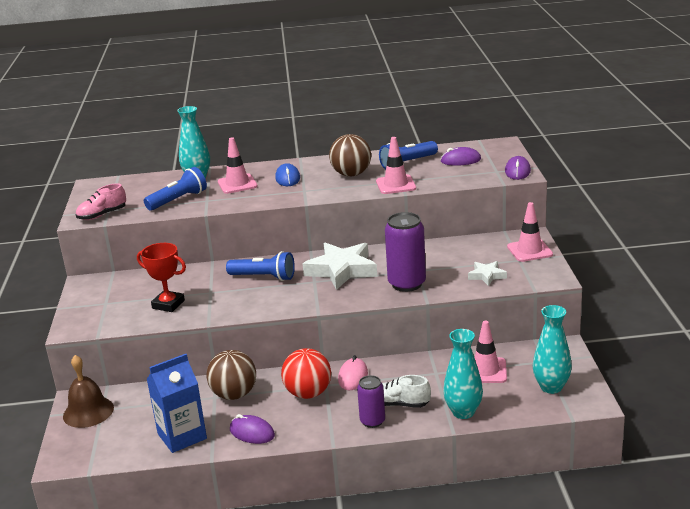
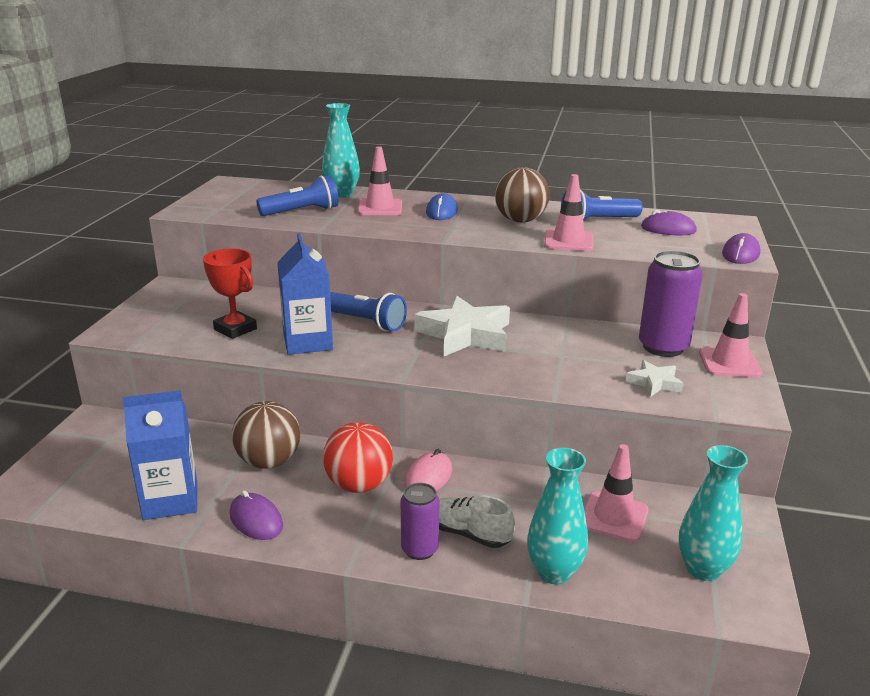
camera: 15 degrees right, 0 degrees up
(88, 412) = (93, 438): brown bell -> none
(102, 215) = (209, 211): pink shoe -> none
(231, 302) = (308, 342): none -> blue carton
(407, 284) = (539, 369): purple can -> purple can (663, 347)

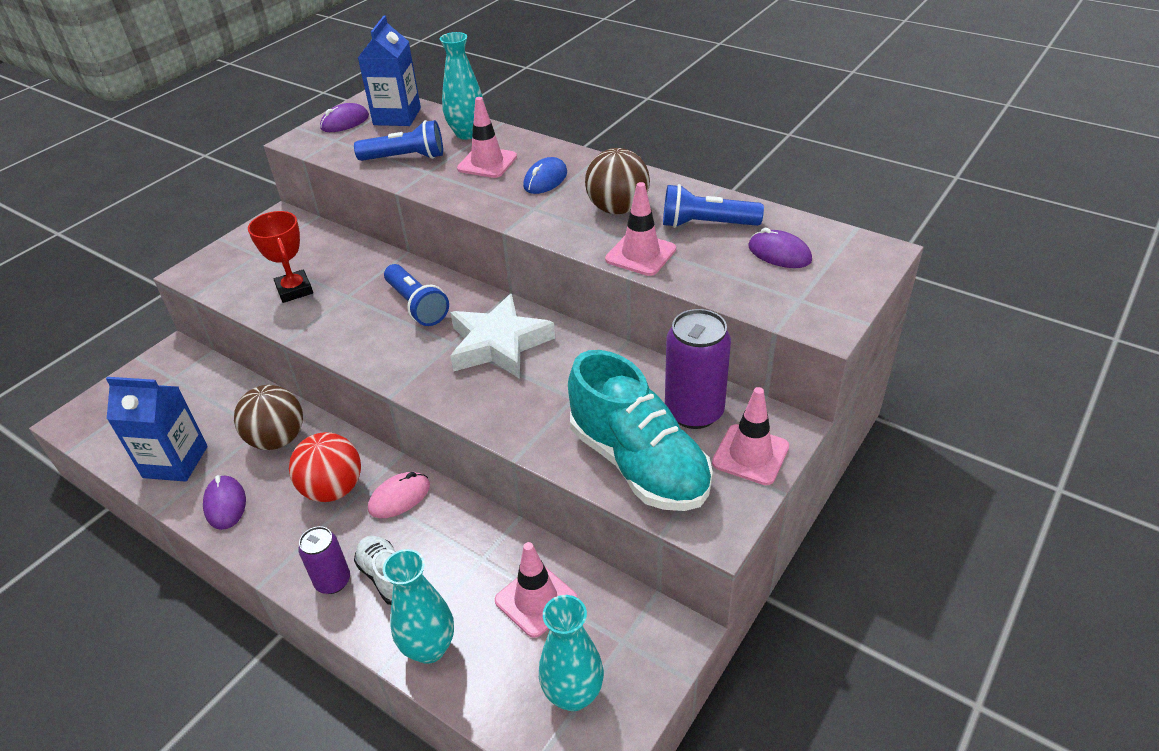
camera: 25 degrees right, 15 degrees up
(308, 342) = (344, 322): blue carton -> blue carton (397, 116)
(654, 383) = (638, 463): white star -> turquoise shoe
(740, 254) = (828, 316): purple mouse -> purple mouse (345, 122)

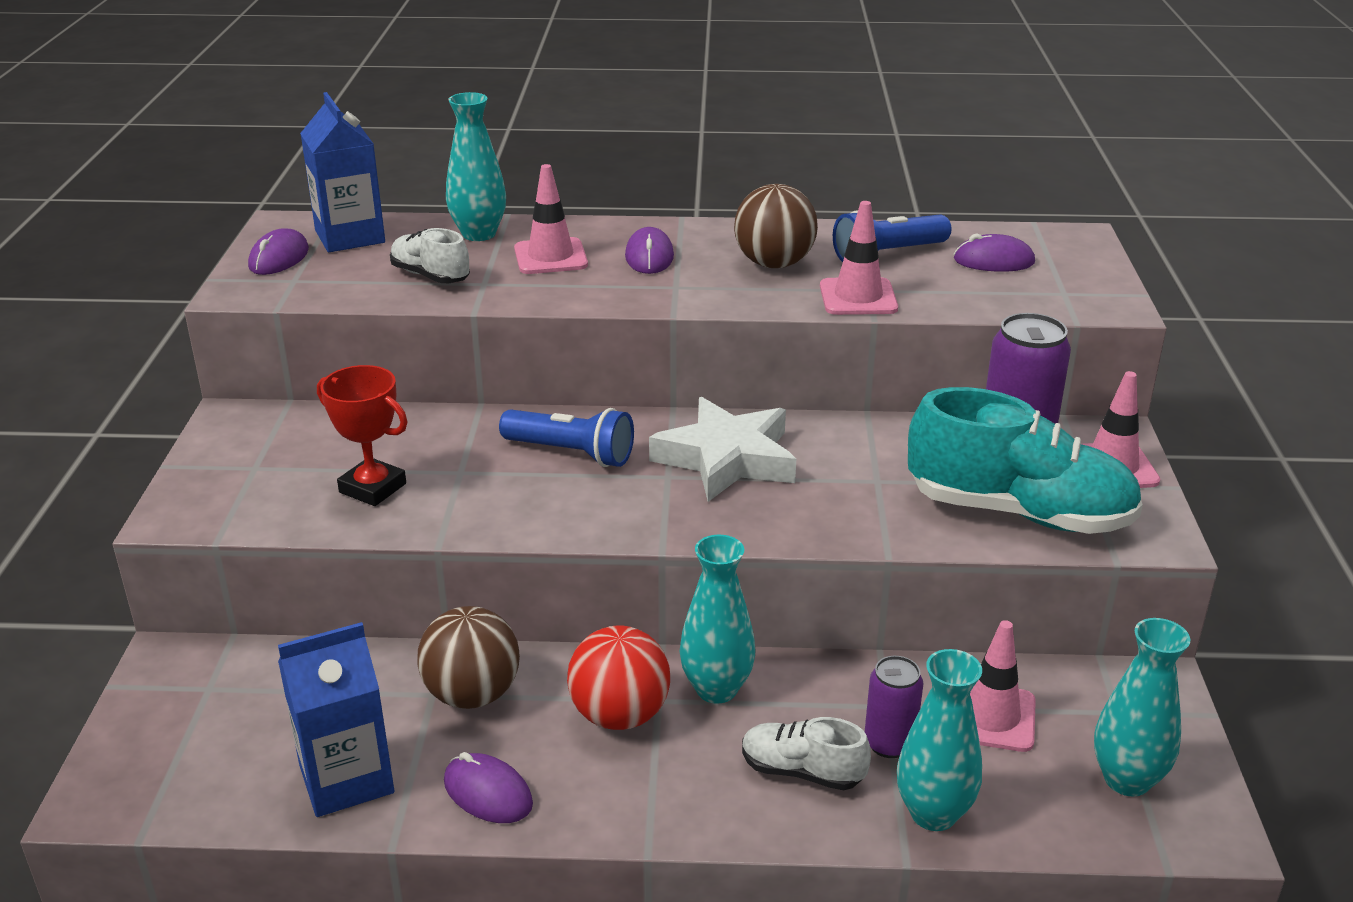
camera: 35 degrees left, 10 degrees down
(333, 581) = (739, 805): purple can -> purple can (889, 743)
(399, 497) = (716, 689): pink mouse -> turquoise vase
(405, 158) = (430, 276): blue flashlight -> white shoe
(545, 180) = (649, 257): blue mouse -> purple mouse

